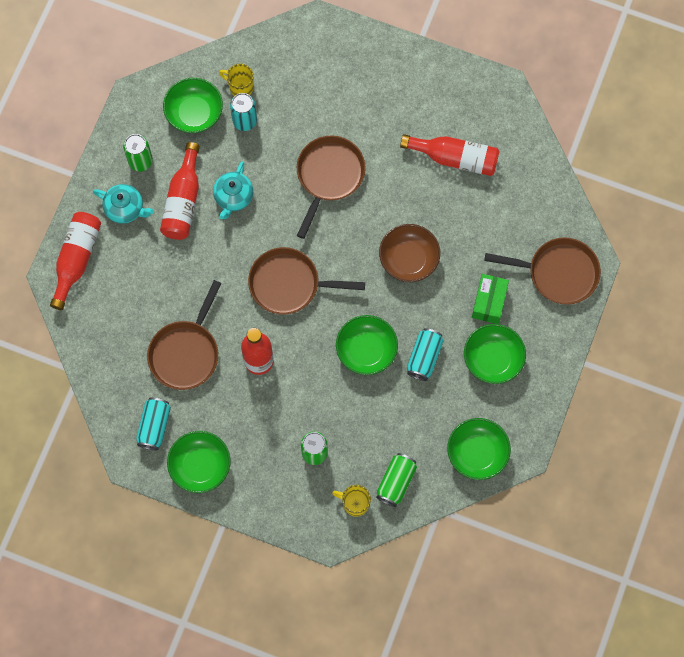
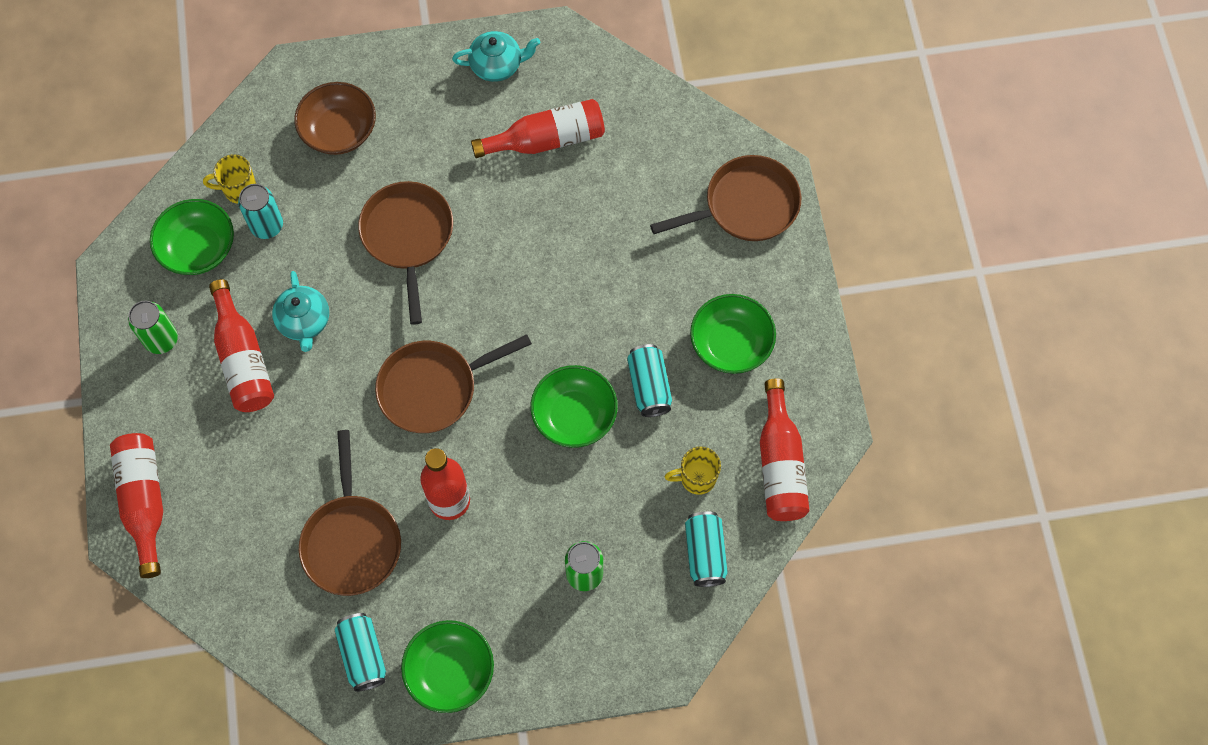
camera: 30 degrees left, 5 degrees down
(125, 208) = (174, 407): turquoise teapot -> turquoise teapot (497, 65)
(355, 503) = (670, 608): yellow mug -> yellow mug (696, 478)
(396, 482) = (705, 553): green can -> turquoise can
(409, 259) = (561, 282): brown bowl -> brown bowl (339, 131)
(477, 453) = (780, 464): green bowl -> red bottle
(489, 302) = (686, 281): green box -> none

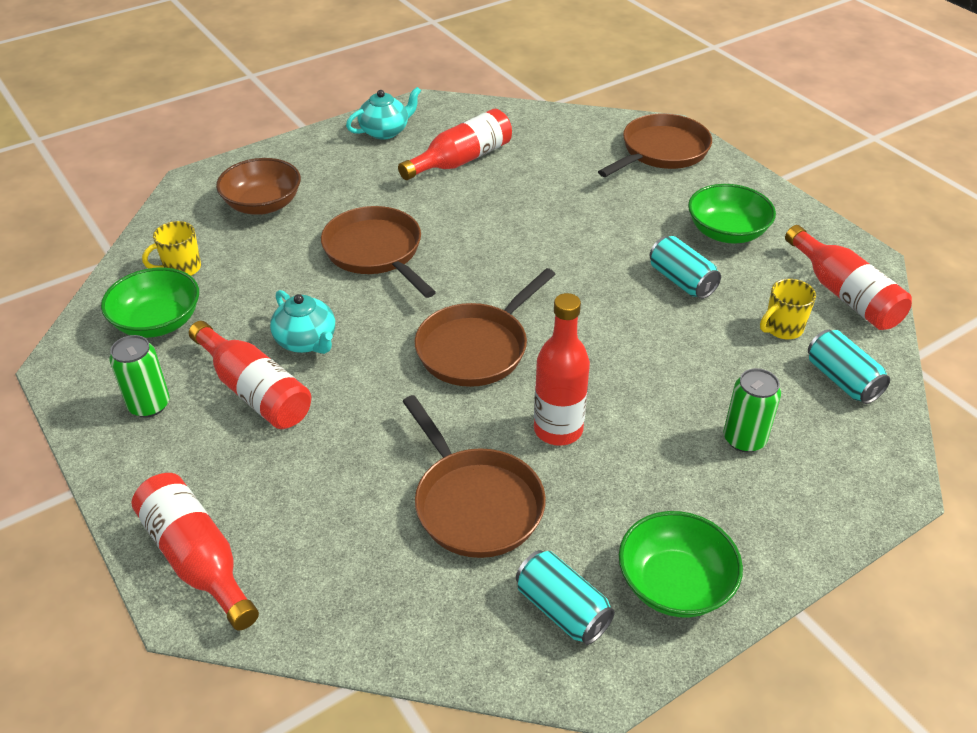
camera: 25 degrees left, 25 degrees down
(267, 226) = (225, 285): turquoise can -> none
(574, 415) = (630, 322): green bowl -> none

